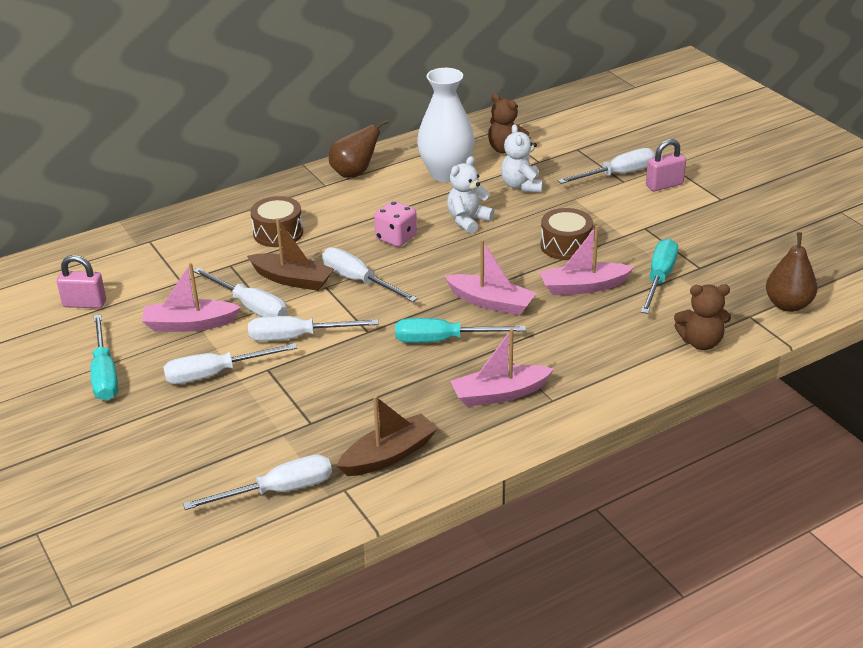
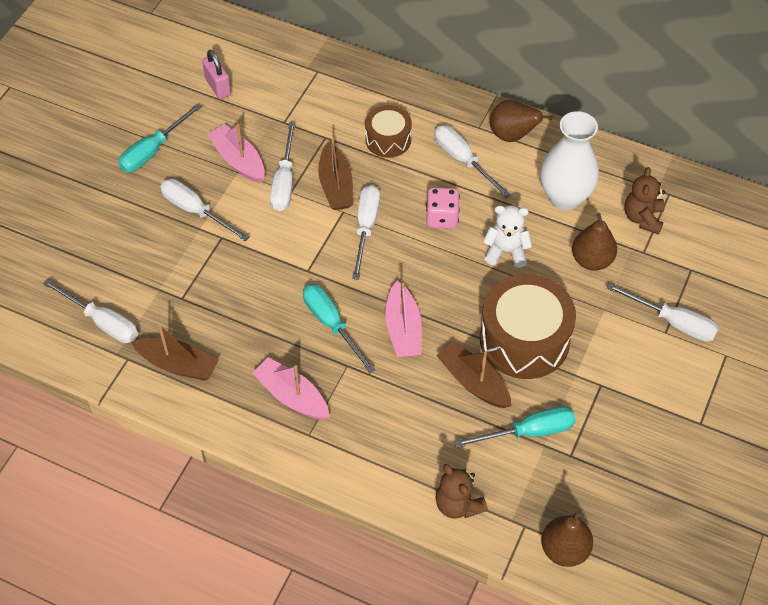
camera: 55 degrees right, 20 degrees up
(297, 337) = (269, 232): white screwdriver -> white screwdriver (463, 160)
(521, 186) = (592, 260): white teddy bear -> brown pear
(565, 246) = (524, 339): brown drum -> brown drum, size x1.77
(583, 287) = (473, 382): pink boat -> brown boat
(664, 185) = (686, 367): pink padlock -> none

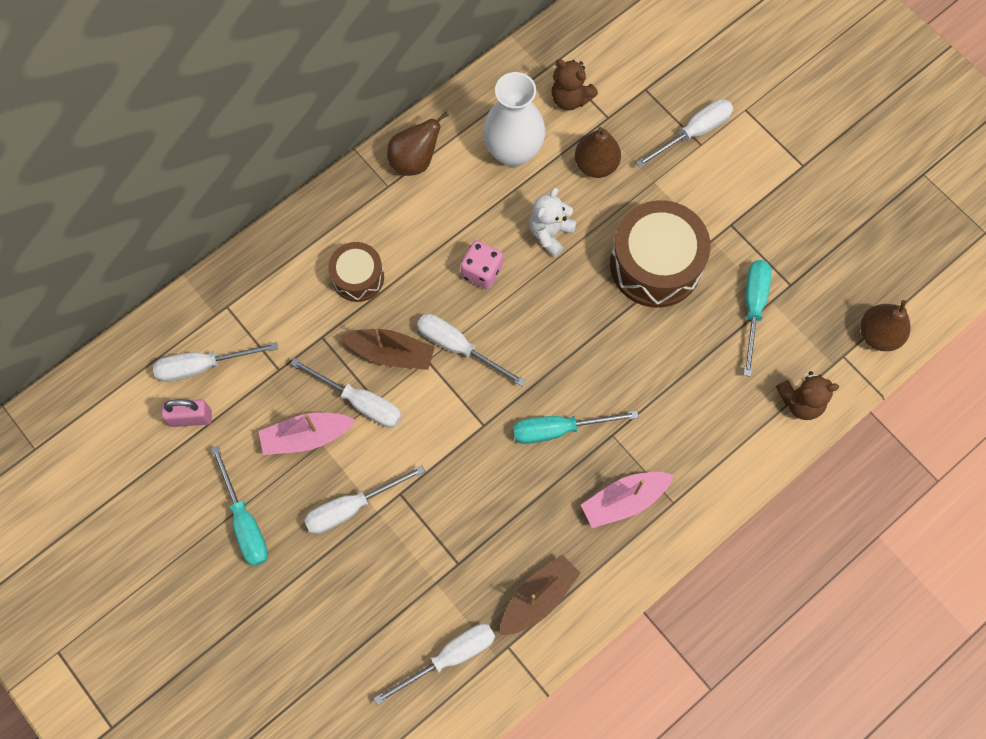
camera: 65 degrees left, 15 degrees up
(403, 329) = (595, 366): pink boat -> none
(463, 160) = (422, 220): white screwdriver -> white screwdriver (203, 366)
(473, 382) = (681, 330): brown boat -> none

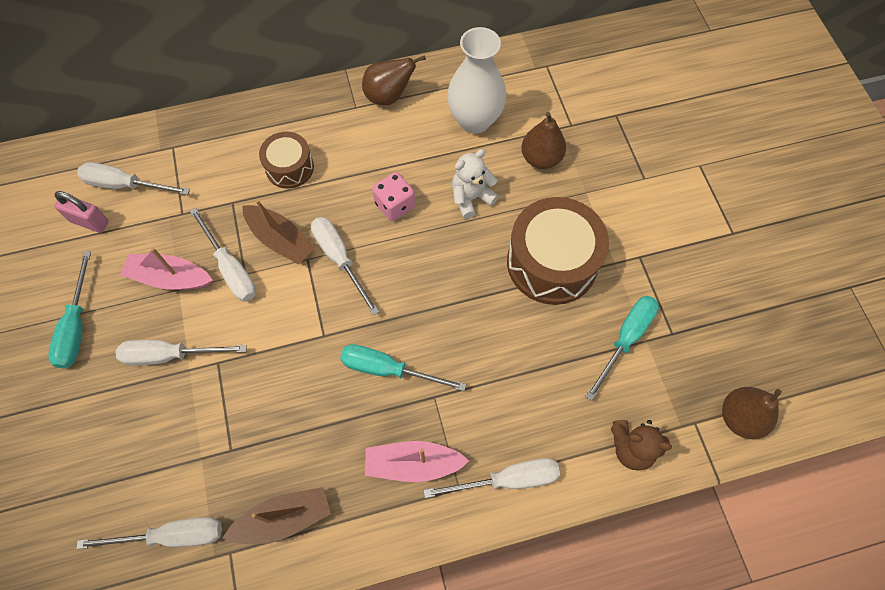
camera: 25 degrees right, 5 degrees down
(570, 98) = (546, 98): brown teddy bear -> none
(693, 133) = (642, 166): white screwdriver -> white screwdriver (507, 480)

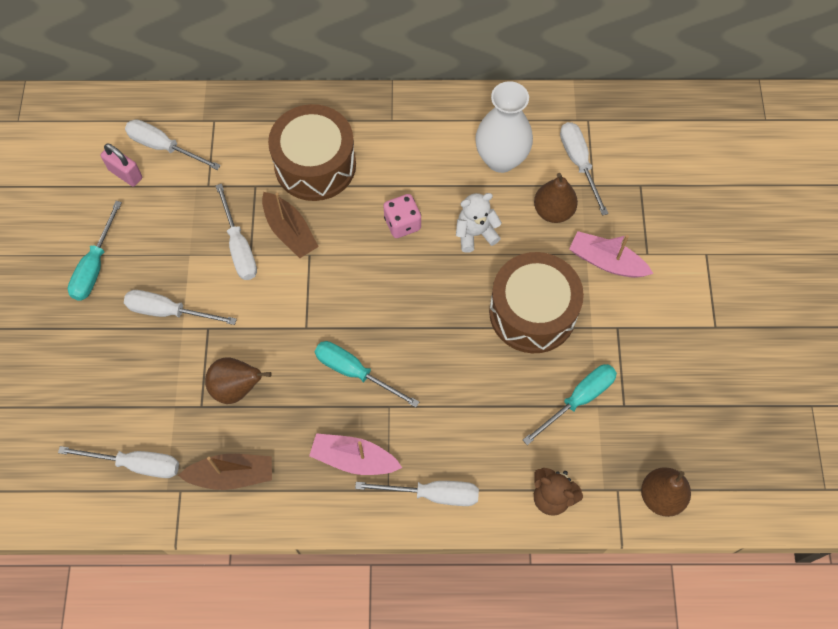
camera: 15 degrees right, 0 degrees up
(170, 278) = (184, 242): pink boat -> pink boat (606, 261)
(289, 167) = (315, 165): brown drum -> brown drum, size x1.77
(339, 259) = (338, 262): white screwdriver -> white screwdriver (579, 163)
(389, 96) = (426, 116): brown pear -> brown pear (236, 388)

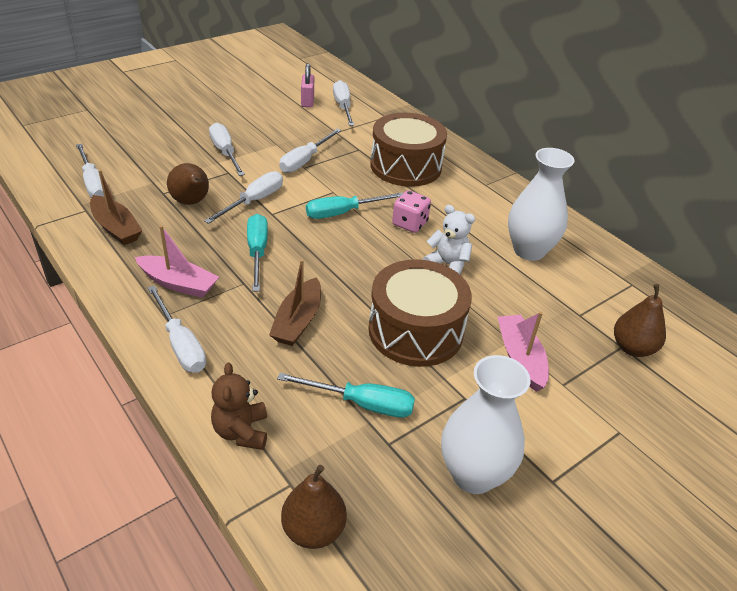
camera: 50 degrees right, 25 degrees down
(95, 266) = (230, 115): turquoise screwdriver -> turquoise screwdriver (343, 213)
(290, 231) = (341, 176): brown boat -> brown boat (298, 321)
(354, 459) = (178, 283): pink boat -> pink boat turned 135 degrees clockwise
(553, 211) = (524, 301): brown pear -> brown pear (632, 348)
(579, 163) = (587, 296): white screwdriver -> white screwdriver (254, 201)
(681, 370) = (473, 475): none -> white vase

